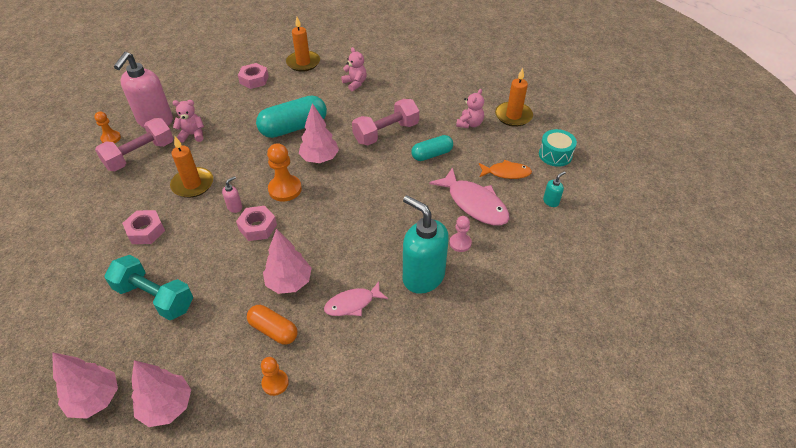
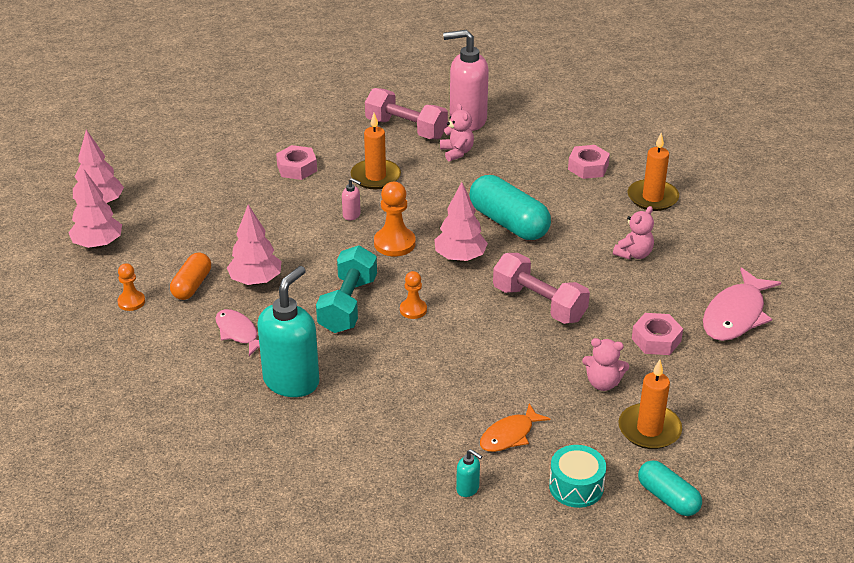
camera: 75 degrees right, 10 degrees down
(111, 138) = (424, 102): orange pawn -> orange pawn (413, 310)
(155, 297) = (214, 200): turquoise dumbbell -> turquoise dumbbell (348, 305)
(258, 227) = (327, 239): pink nut -> pink nut (656, 340)
(432, 154) = (514, 354): turquoise capsule -> turquoise capsule (668, 498)
(460, 243) = (356, 405): pink pawn -> none
(474, 204) = (432, 410): pink fish -> pink fish (735, 315)
(506, 173) = (509, 435): orange fish -> orange fish turned 60 degrees clockwise

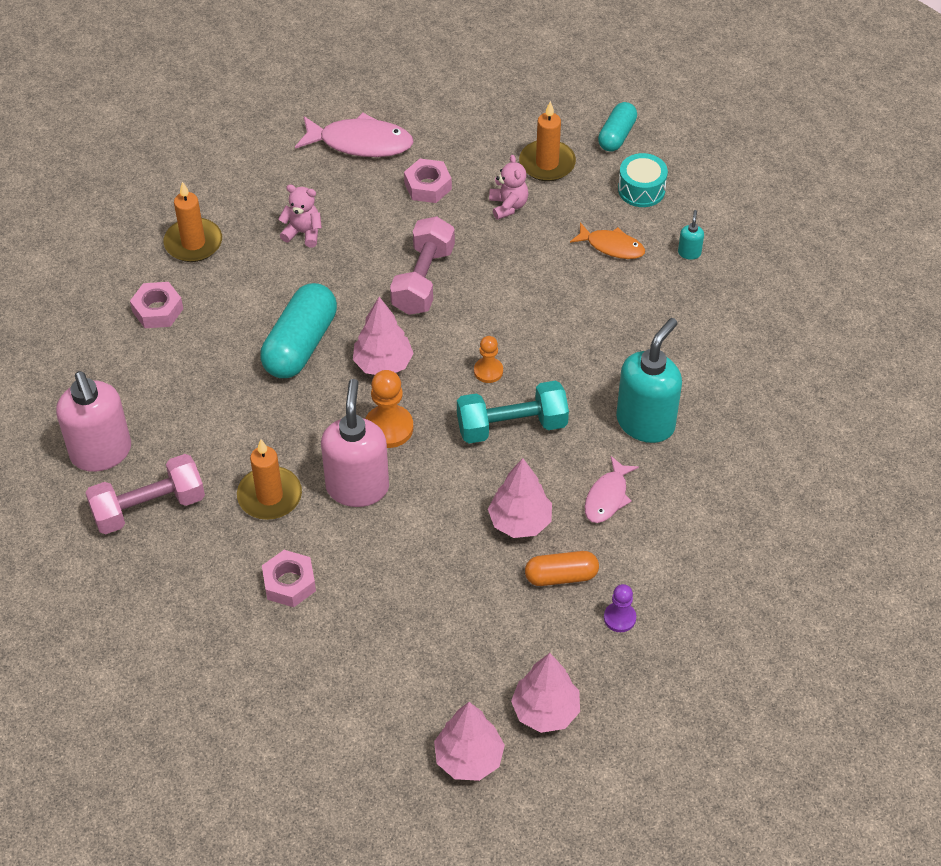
camera: 115 degrees left, 15 degrees up
(131, 302) = (619, 618): orange pawn -> purple pawn
(291, 381) = (645, 422): turquoise soap dispenser -> turquoise soap dispenser turned 120 degrees clockwise
(352, 215) = (357, 487): pink soap dispenser -> pink soap dispenser, size x2.45
(406, 129) = (149, 507): pink dumbbell -> pink dumbbell turned 60 degrees clockwise
(457, 152) = (180, 437): pink teddy bear -> none

